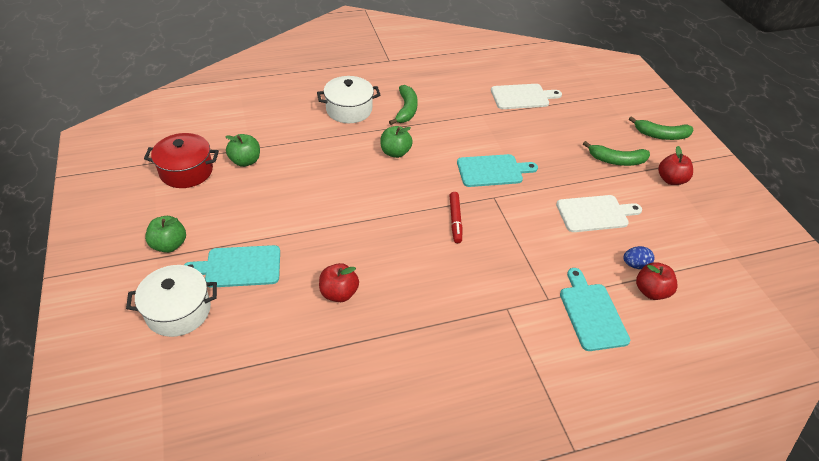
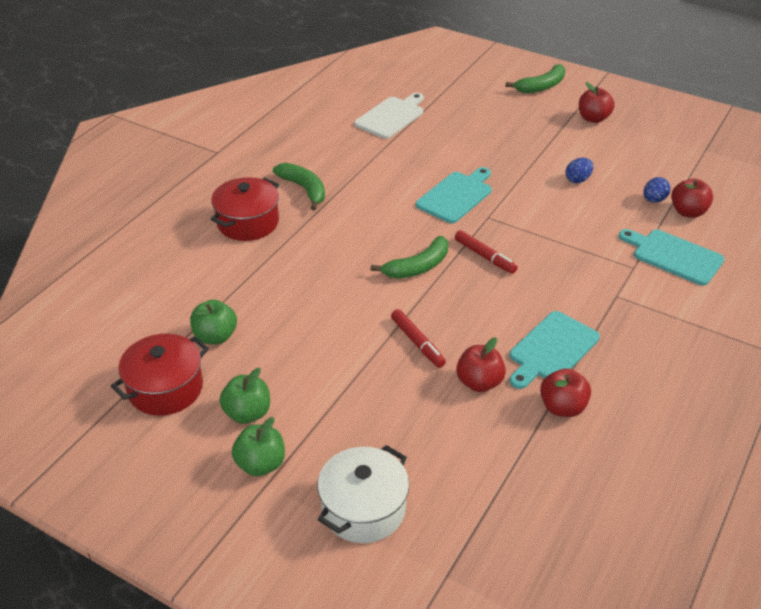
camera: 40 degrees left, 5 degrees down
(239, 267) = (360, 429): turquoise cutting board -> turquoise cutting board (551, 349)
(339, 242) = (417, 342): none -> red marker
(349, 110) = (248, 222): white pot -> red pot
(365, 349) = (562, 407): none -> red apple
(395, 152) = (351, 233): green apple -> green apple (247, 413)
(595, 213) = (578, 179): white cutting board -> blue egg
(616, 160) = (537, 127): green banana -> green banana (418, 267)

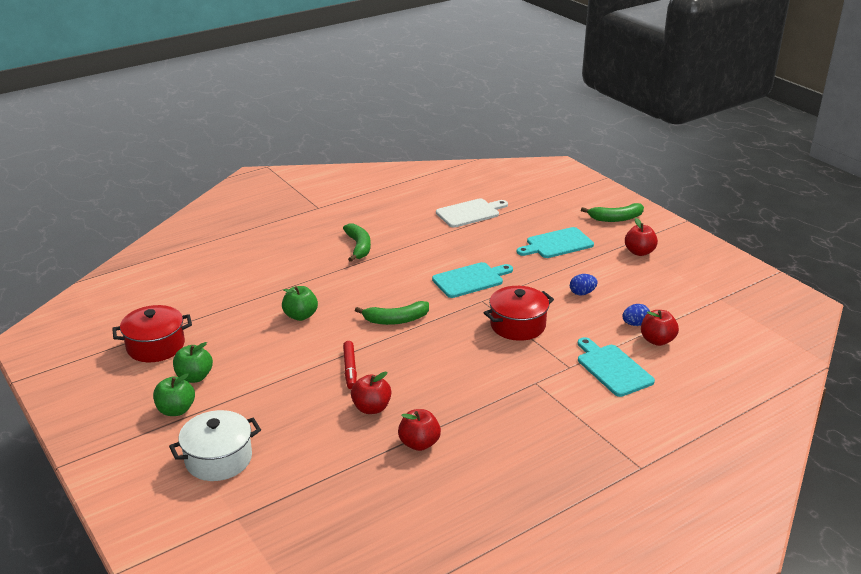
camera: 25 degrees right, 10 degrees down
(215, 336) = (214, 324): green apple -> green apple (300, 316)
(248, 222) = (299, 259): red pot -> red pot (517, 325)
(484, 256) = (454, 326): red marker -> none
(551, 349) = (447, 403): turquoise cutting board -> turquoise cutting board (557, 244)

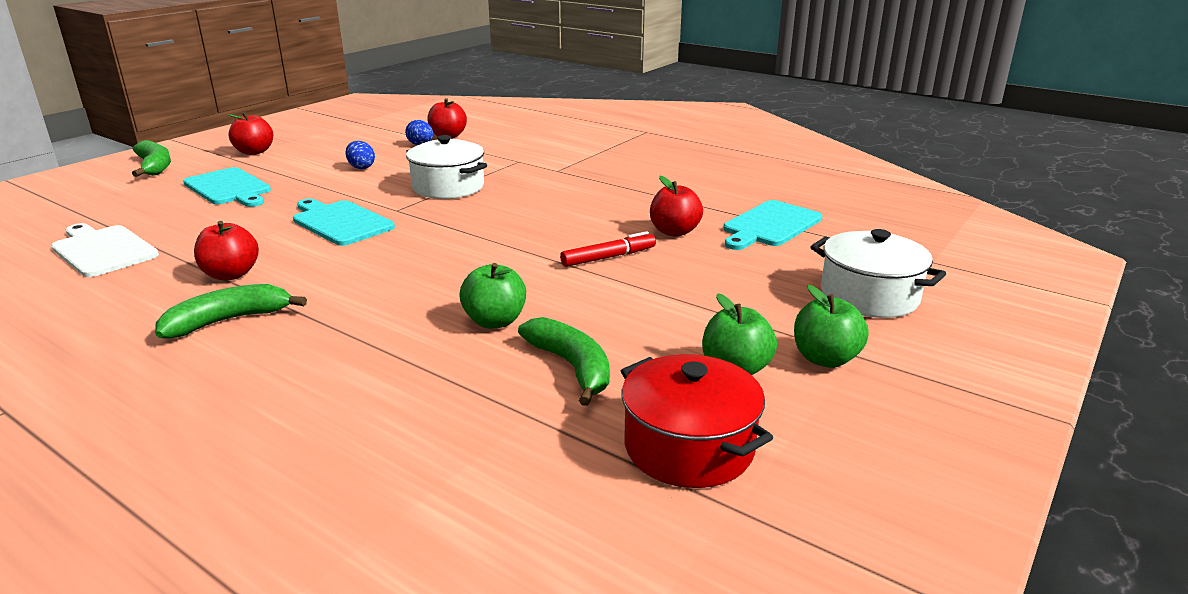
camera: 110 degrees left, 5 degrees down
(396, 320) = (470, 250): green banana -> green banana (572, 367)
(419, 443) = (707, 202): red apple -> red apple (231, 274)
(517, 325) = (448, 187): red pot -> white pot
(612, 368) = (509, 147): turquoise cutting board -> turquoise cutting board (770, 225)

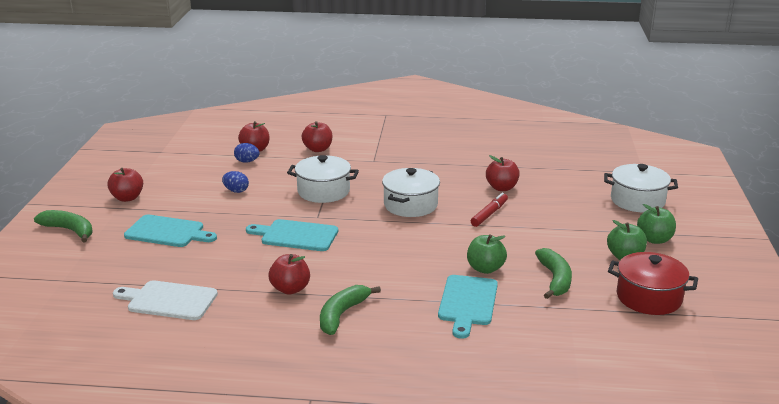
camera: 30 degrees left, 0 degrees up
(513, 148) = (318, 149): none -> red apple
(523, 223) = (410, 205): none -> white pot
(572, 367) = (555, 279): green banana -> green banana turned 60 degrees clockwise
(770, 225) = (545, 170): turquoise cutting board -> turquoise cutting board (467, 303)

